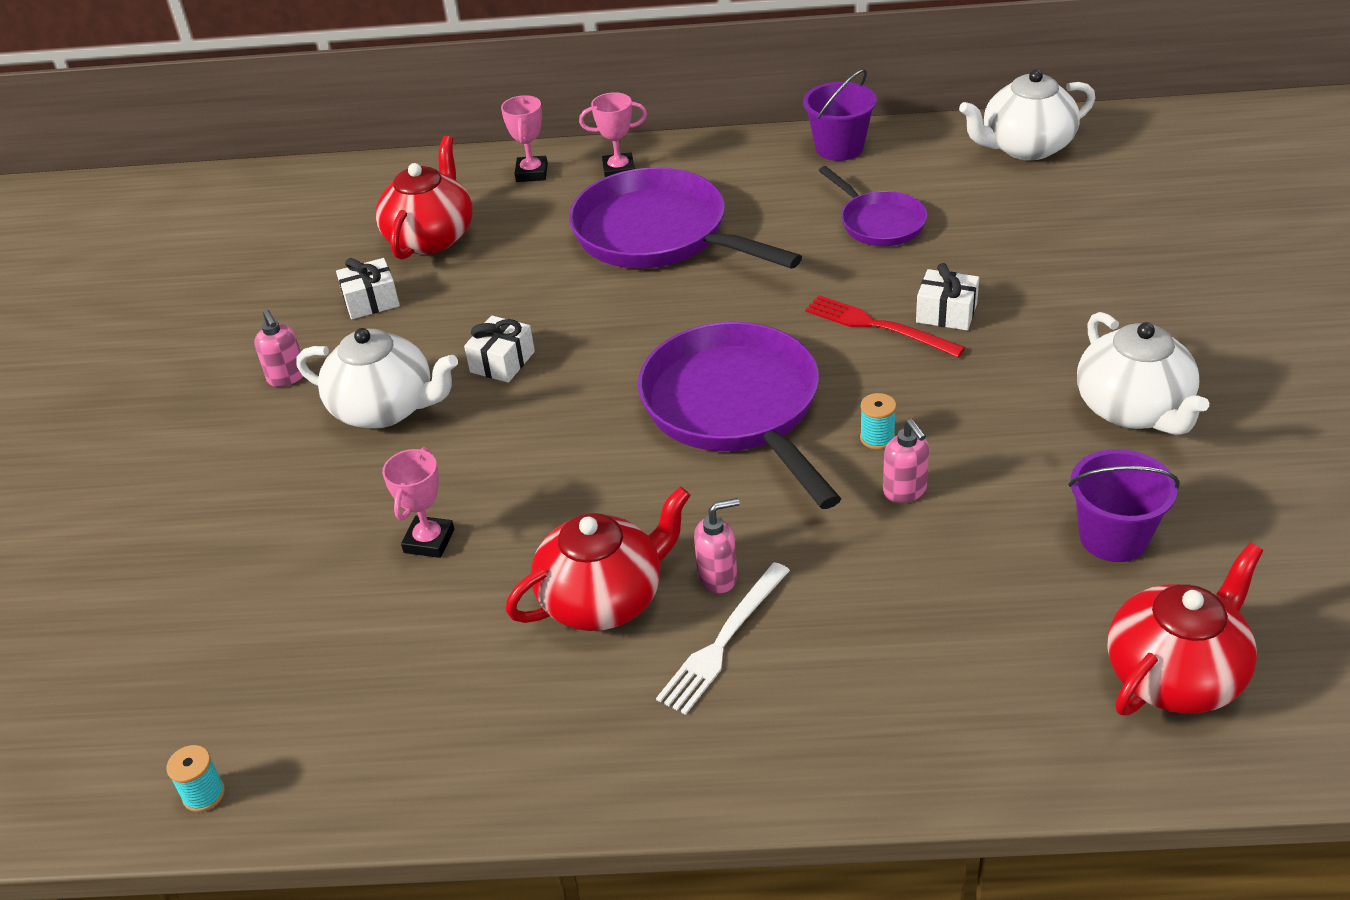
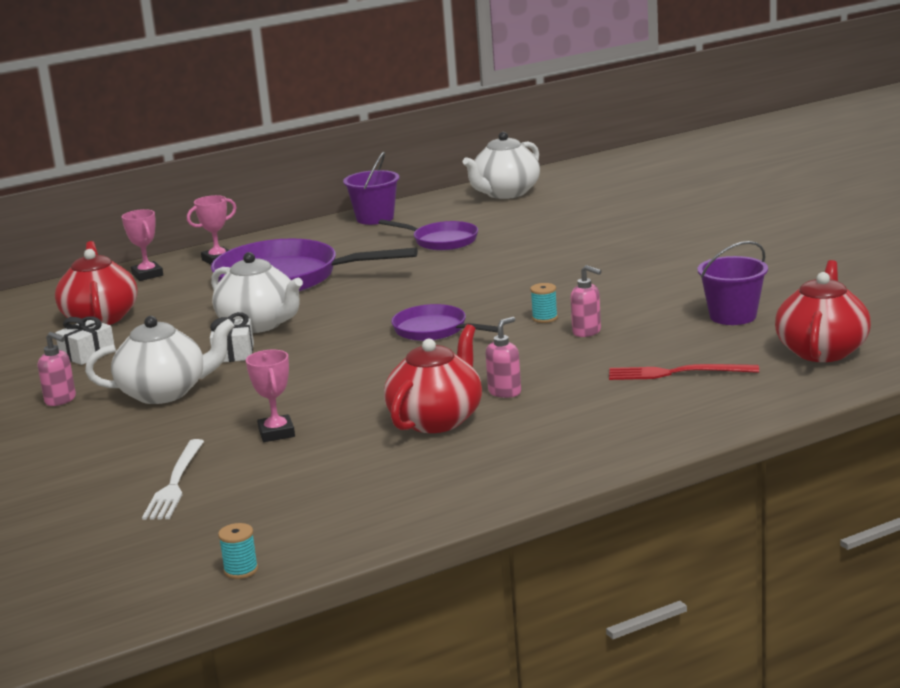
camera: 30 degrees left, 20 degrees down
(723, 641) = (539, 412): white fork -> white fork (175, 483)
(736, 408) = (434, 330): purple pan -> purple pan, size x0.54
(878, 326) = (492, 279): red fork -> red fork (677, 373)
(946, 313) = (531, 264): white gift -> none
(1133, 409) = (691, 271): white teapot -> white teapot (259, 324)

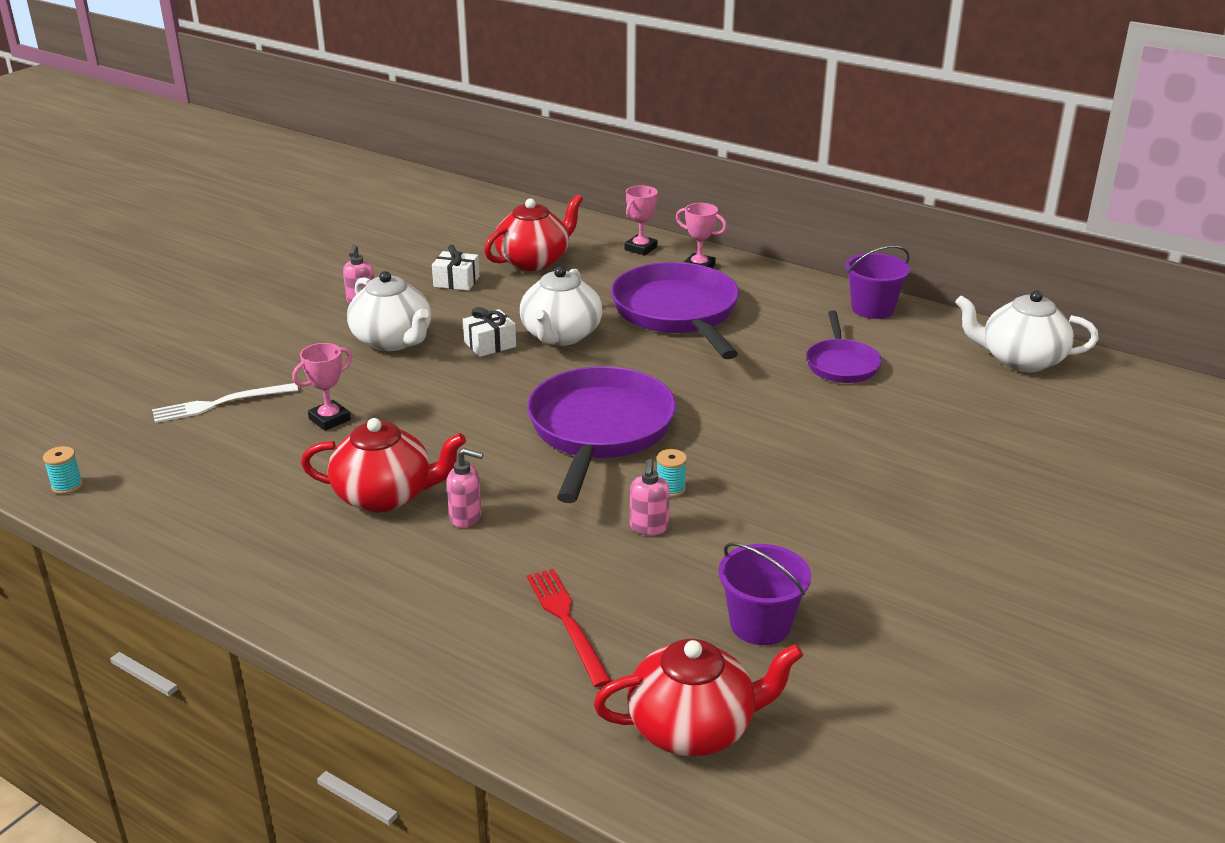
camera: 60 degrees right, 10 degrees up
(434, 330) = (599, 431): purple pan -> purple pan, size x1.85

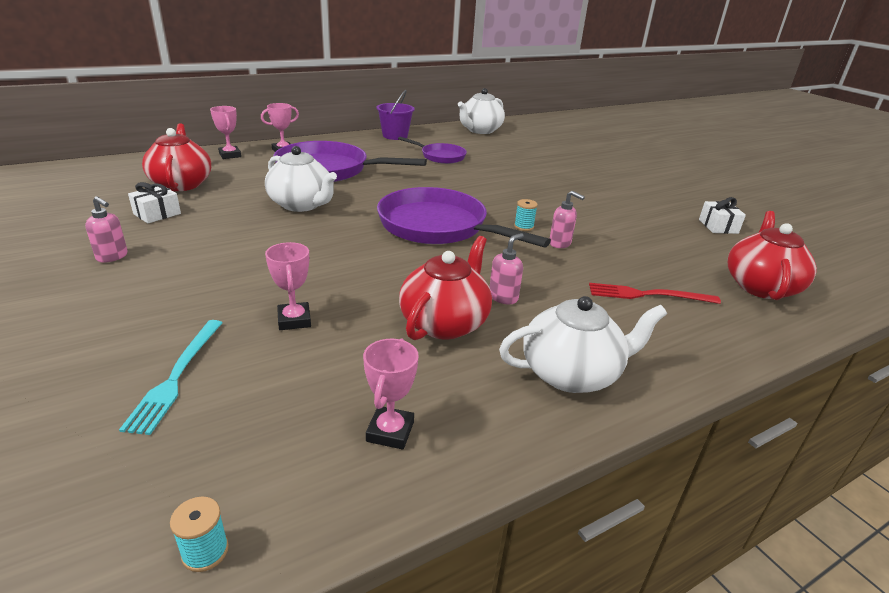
camera: 65 degrees left, 0 degrees up
(208, 516) = (390, 431): none -> pink trophy
(220, 404) = (176, 376): white fork -> turquoise fork
(393, 341) = (206, 260): white teapot -> white teapot (571, 373)
(490, 344) = (275, 228): white gift -> white gift (718, 226)
(760, 624) = (670, 243): purple bucket -> none

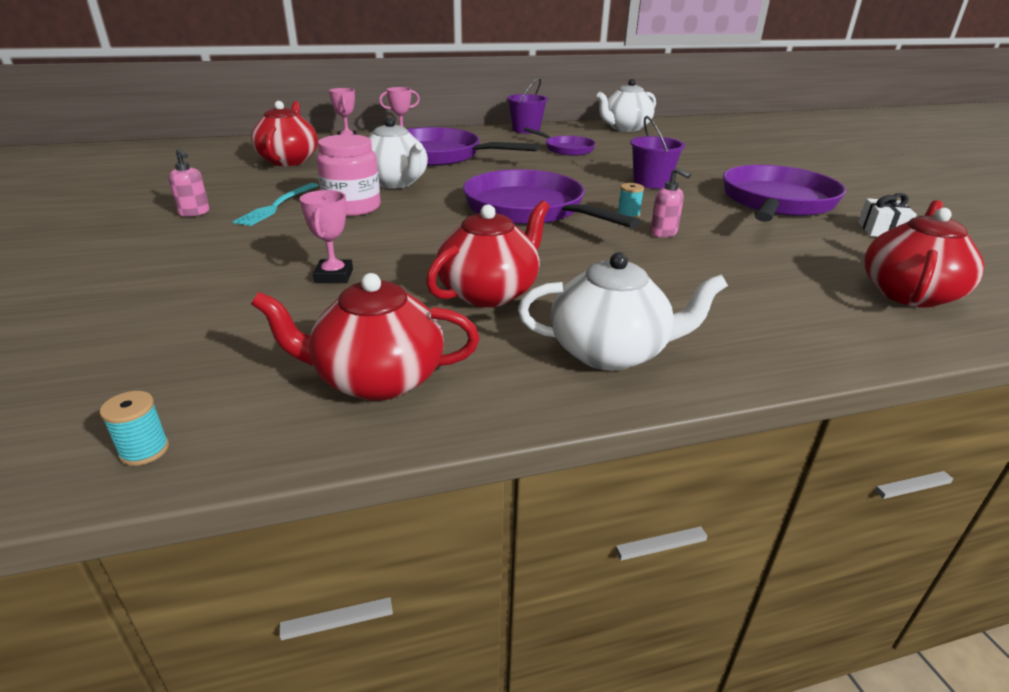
camera: 15 degrees right, 0 degrees up
(157, 214) = (253, 182): white gift -> none
(176, 376) = (198, 310): turquoise fork -> turquoise fork (277, 205)
(274, 237) = (352, 207): none -> pink jar
(390, 431) = (377, 379): pink trophy -> red teapot
(503, 297) = (568, 276): pink soap dispenser -> none
(527, 190) = (651, 183): none -> purple bucket
(632, 204) = (776, 202): none -> purple pan
(648, 295) = (748, 289): red fork -> none

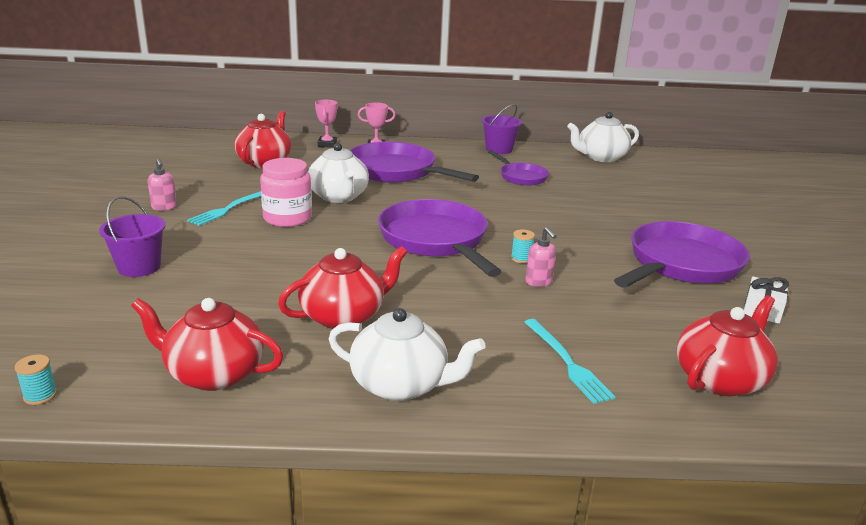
camera: 15 degrees right, 5 degrees down
(334, 276) = (234, 282): pink trophy -> none
(651, 183) = (573, 225): purple bucket -> purple bucket (139, 267)
(759, 301) = (567, 362): none -> turquoise fork

